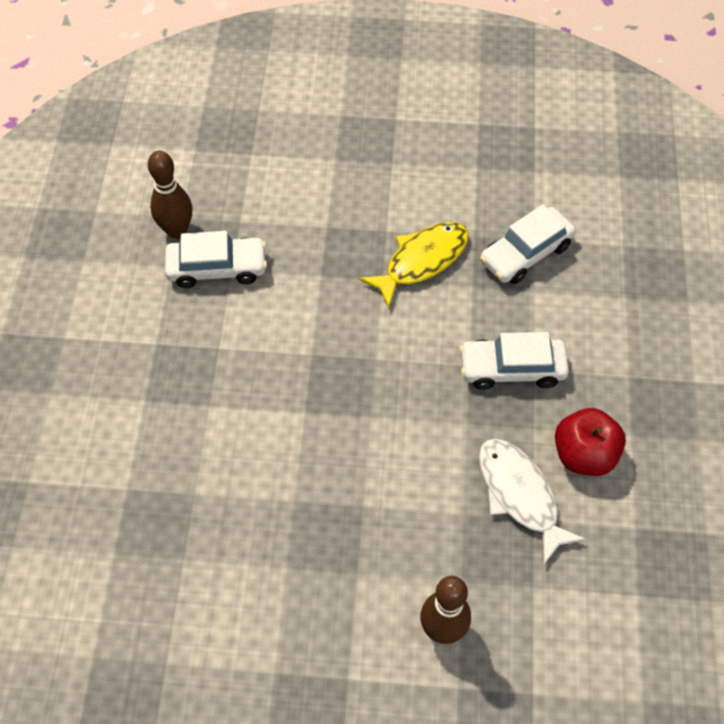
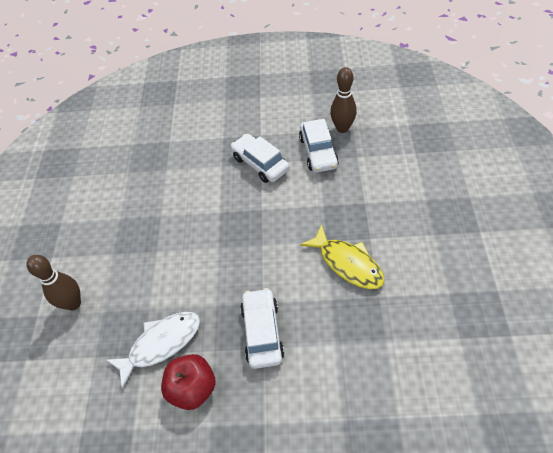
camera: 90 degrees right, 5 degrees down
(526, 253) = (371, 336): white car -> white car (260, 164)

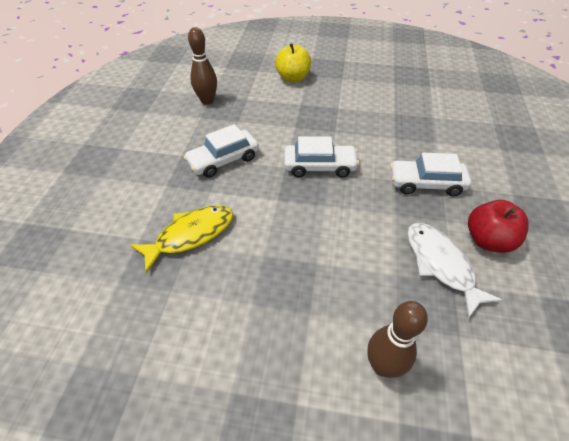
camera: 85 degrees left, 5 degrees down
(318, 152) = (229, 119): white car -> white car (319, 166)
(347, 263) = (361, 123): yellow fish -> yellow fish (190, 235)
(413, 186) = (293, 78): none -> yellow apple

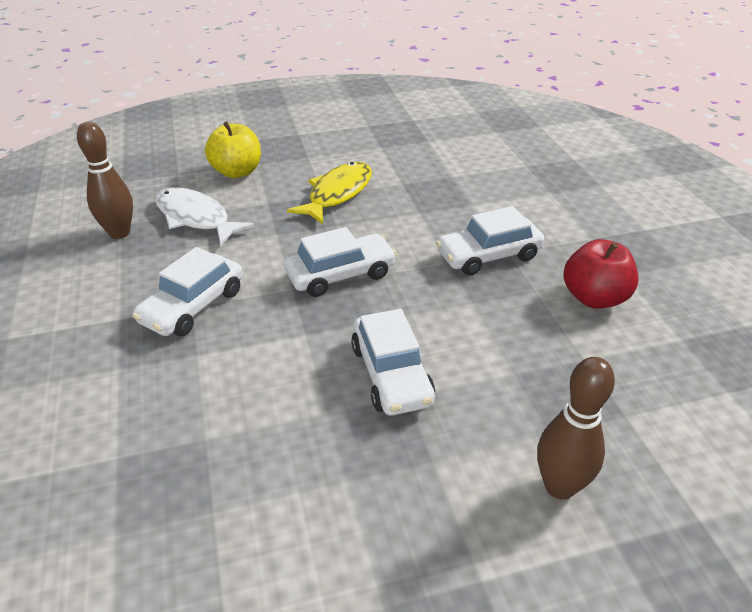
camera: 25 degrees left, 10 degrees down
(190, 235) = (200, 423): yellow fish -> yellow fish (337, 194)
(315, 245) = (391, 374): none -> white car
(441, 264) = (558, 343): white fish -> white fish (196, 218)

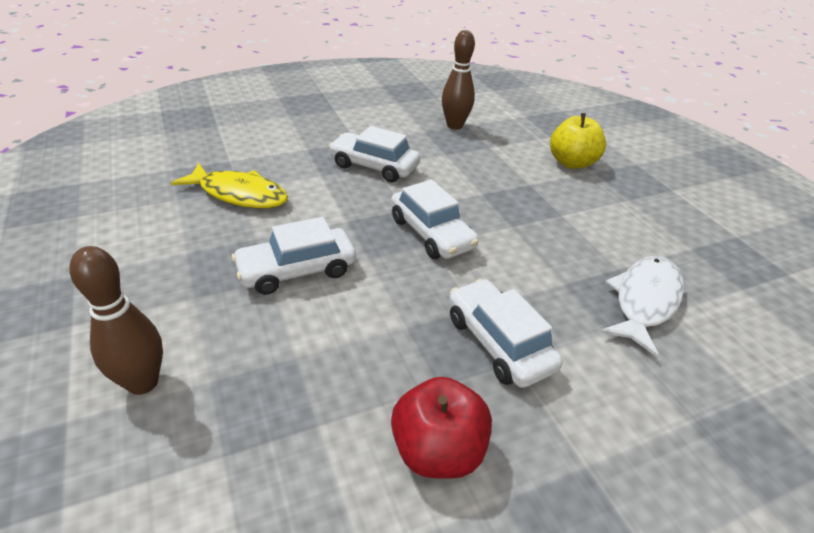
camera: 80 degrees right, 0 degrees up
(196, 218) = (488, 153): white fish -> white fish (644, 301)
(337, 194) = (568, 223): yellow fish -> yellow fish (239, 194)

